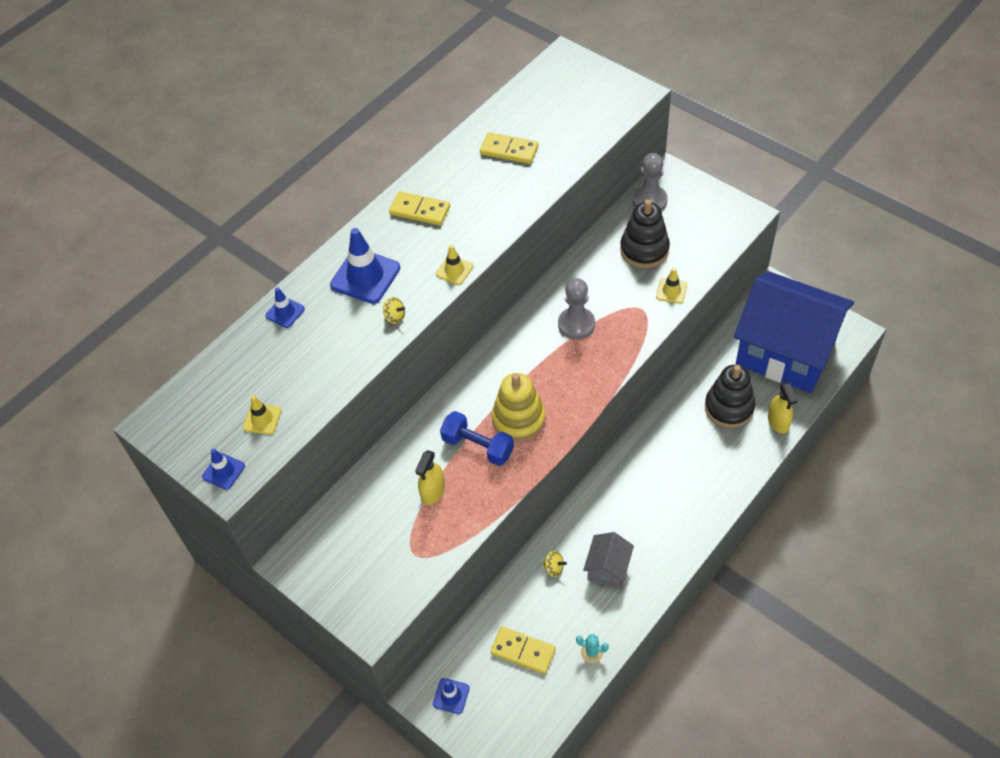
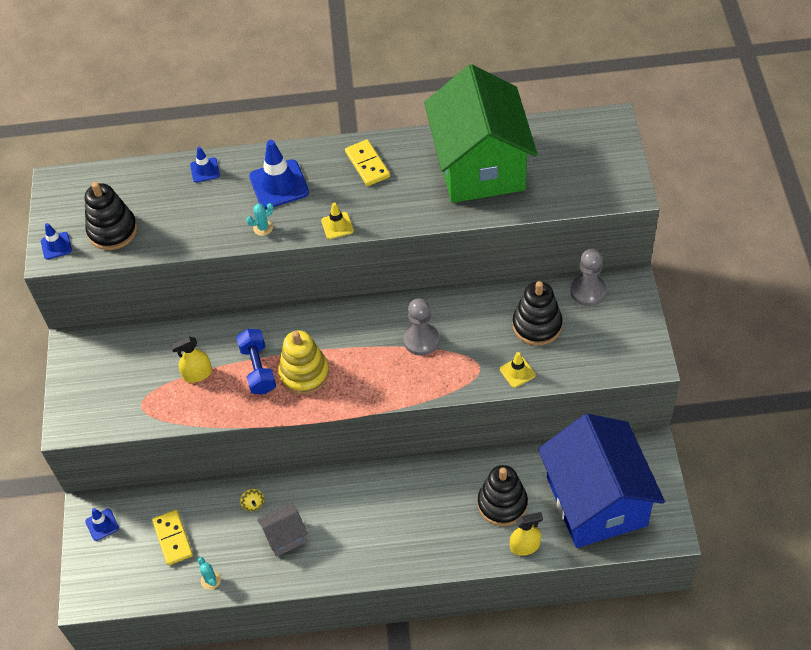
camera: 45 degrees right, 0 degrees up
(262, 419) = (112, 231): yellow traffic cone -> black stacking toy
(395, 317) = (263, 228): yellow spinning top -> turquoise cactus
(509, 150) = (480, 166): yellow domino -> green house
(778, 421) = (525, 546): yellow spray bottle -> yellow spray bottle turned 135 degrees counterclockwise

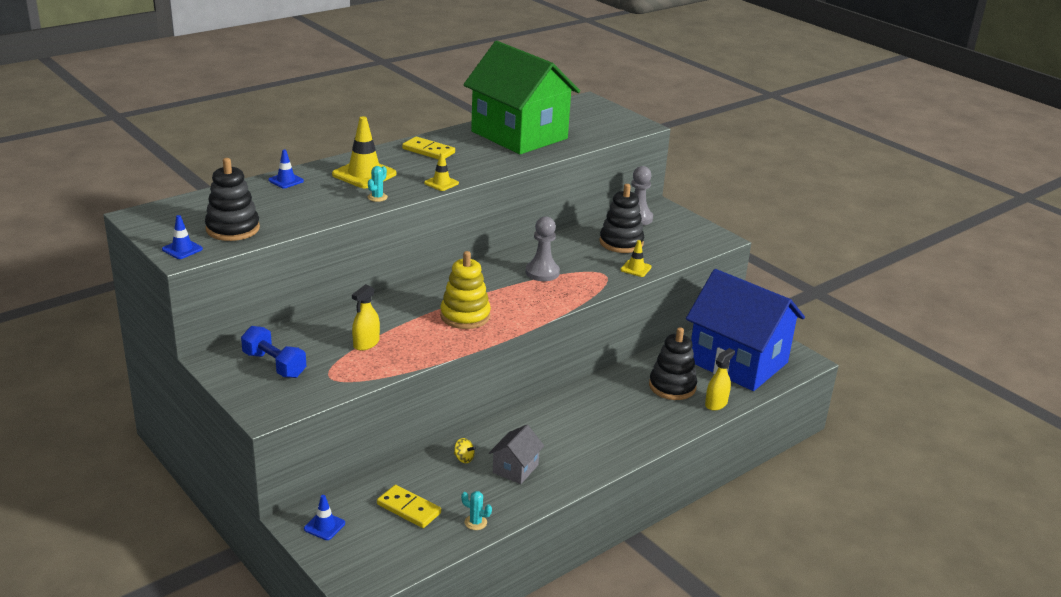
camera: 40 degrees left, 25 degrees down
(258, 369) = (420, 325): blue dumbbell -> blue dumbbell (274, 365)
(279, 184) = (364, 174): blue traffic cone -> yellow traffic cone

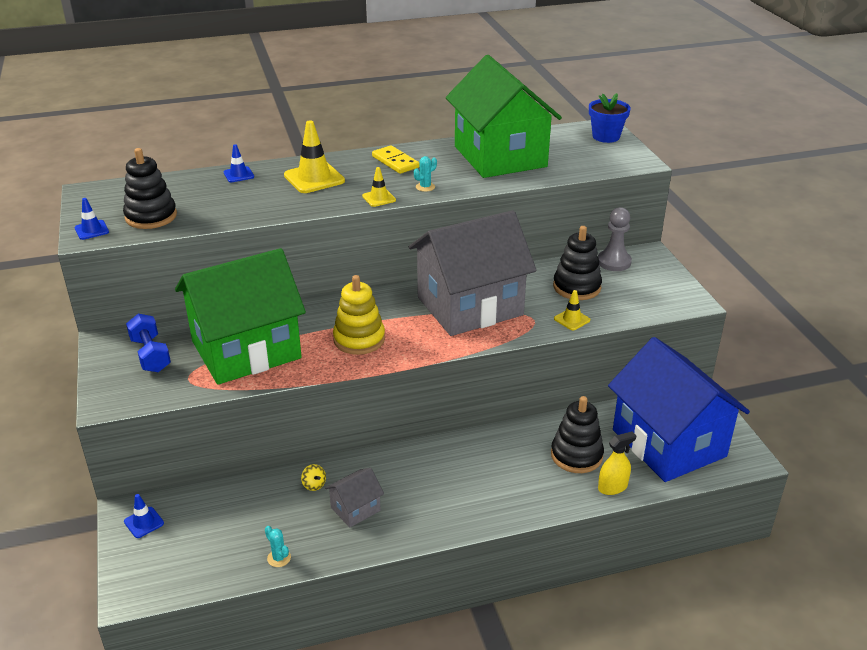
camera: 25 degrees right, 5 degrees up
(366, 343) = (246, 350): yellow spray bottle -> green house
(377, 197) = (306, 204): turquoise cactus -> turquoise cactus (425, 187)
(409, 509) = (228, 525): yellow domino -> none
(542, 272) = (470, 306): grey pawn -> grey house
(596, 108) = (606, 136): none -> blue flower pot

